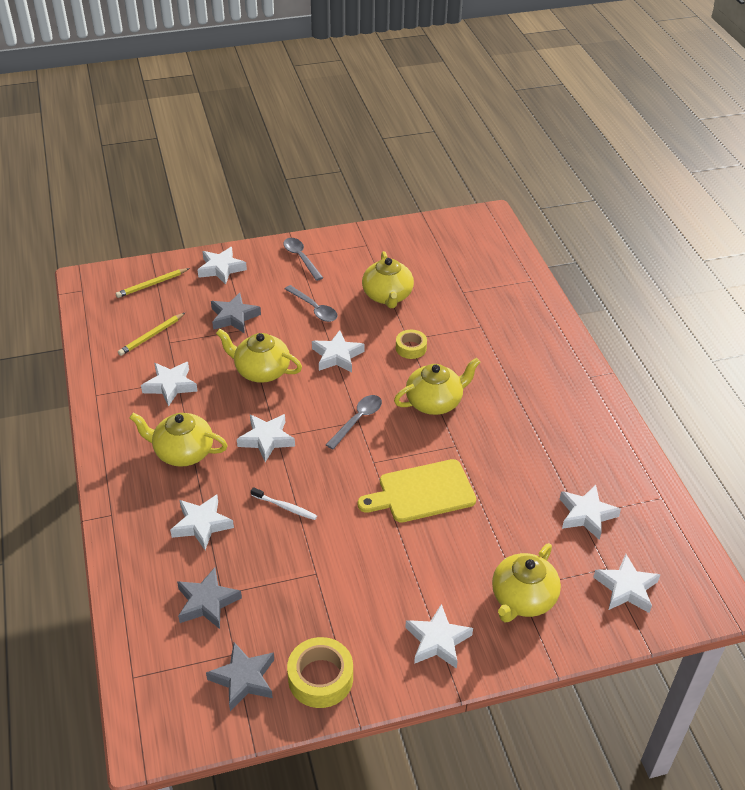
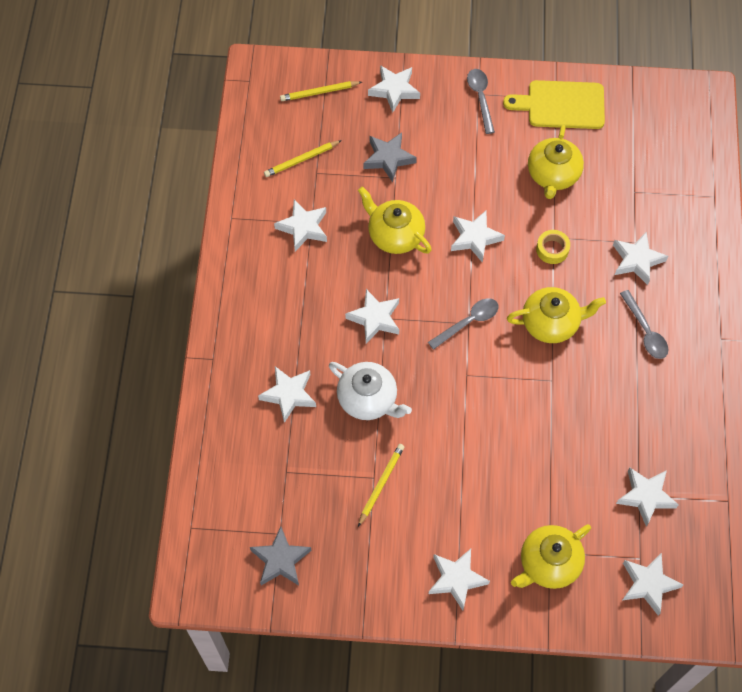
camera: 20 degrees right, 20 degrees up
(183, 452) = (293, 309): yellow teapot -> none
(207, 602) = (271, 476): grey star -> none
(285, 507) = (368, 399): white toothbrush -> white teapot
(314, 308) = (472, 170): grey spoon -> grey spoon (645, 331)
(320, 678) = (344, 580): yellow tape -> none
(325, 577) = (381, 484): none -> yellow pencil
(422, 492) = (500, 423): yellow cutting board -> yellow cutting board (561, 105)
(489, 338) = (637, 260): none -> white star

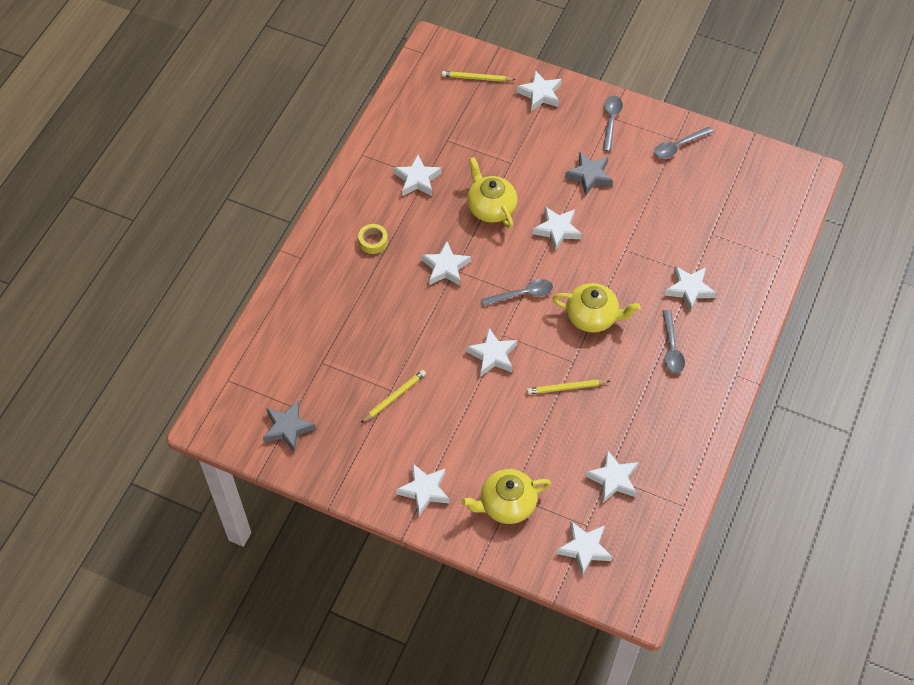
camera: 20 degrees right, 5 degrees down
(289, 395) = (349, 304): white star -> white star (492, 355)
(301, 160) = (439, 126): yellow pencil -> yellow pencil (566, 388)
(368, 399) = (413, 328): white teapot -> none
(388, 158) = (512, 146): grey star -> grey star (589, 176)
(552, 249) = (619, 259): yellow tape -> yellow tape (373, 241)
(553, 175) = (646, 200): yellow teapot -> none
(561, 105) = (678, 146): yellow cutting board -> grey spoon

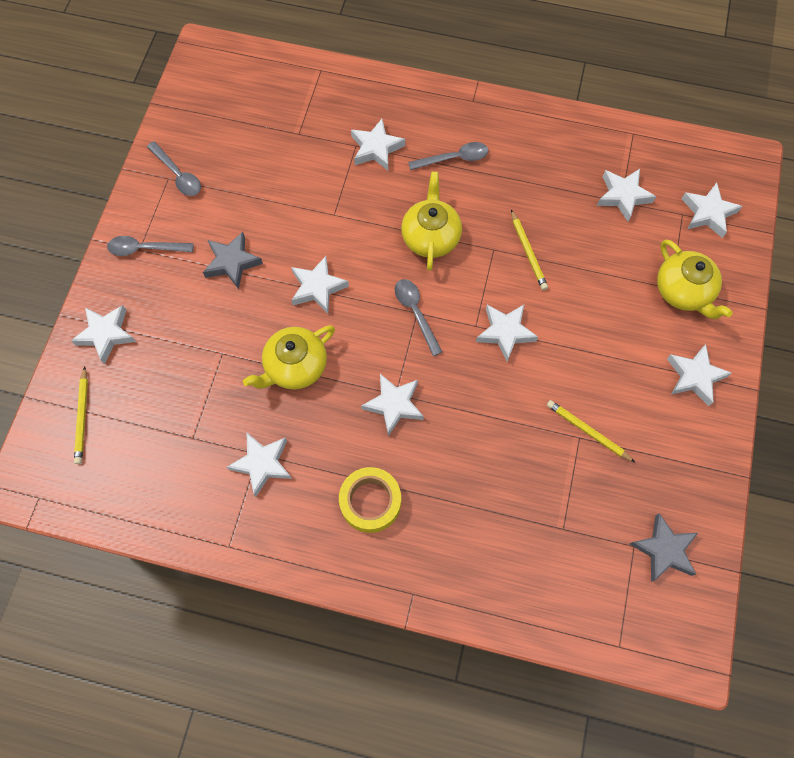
camera: 100 degrees left, 10 degrees up
(373, 241) = (370, 502): yellow tape -> yellow tape, size x1.58

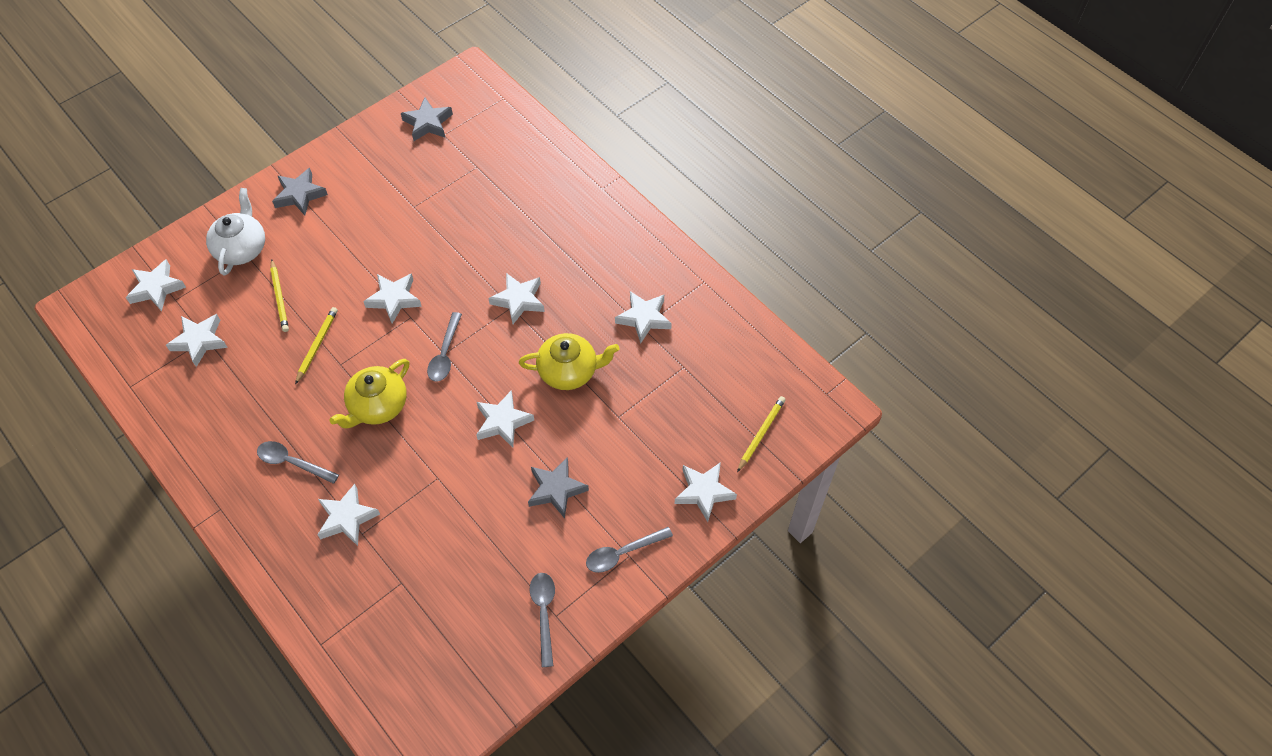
camera: 145 degrees left, 10 degrees down
(145, 248) = (623, 553): grey spoon -> grey spoon turned 120 degrees clockwise
(370, 502) = (587, 251): yellow tape -> none
(587, 431) = (404, 207): yellow pencil -> yellow pencil (280, 297)
(683, 291) = (242, 248): yellow teapot -> white teapot
(695, 376) = (300, 195): white star -> grey star

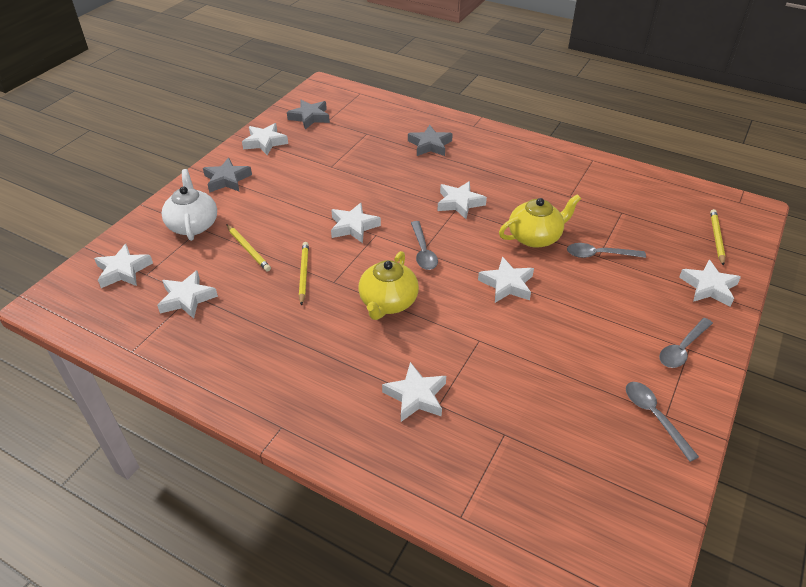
camera: 20 degrees left, 15 degrees down
(292, 462) = (334, 367): grey spoon -> grey spoon (599, 254)
(556, 489) = (589, 319): grey star -> grey star (430, 145)
(644, 318) = (566, 191): white star -> white star (265, 142)

